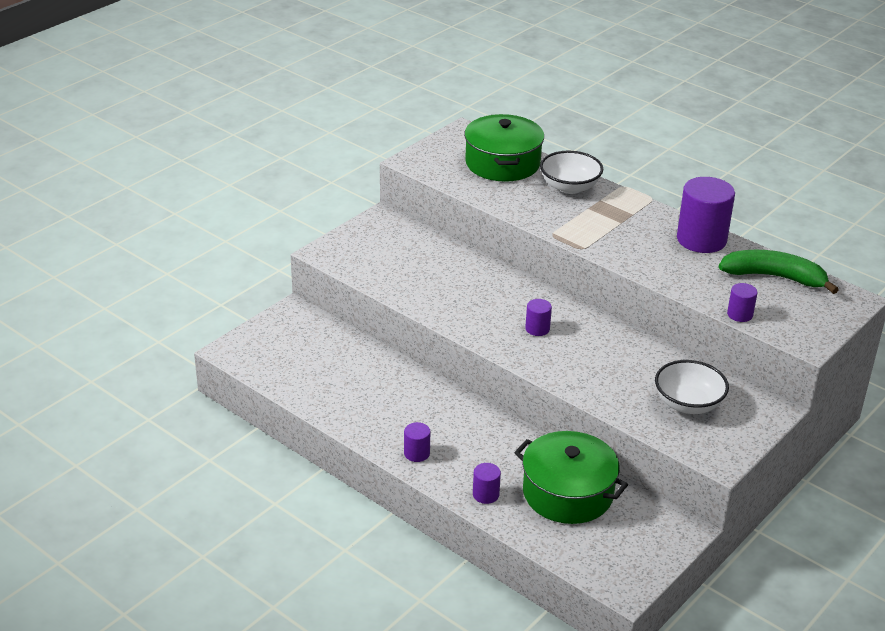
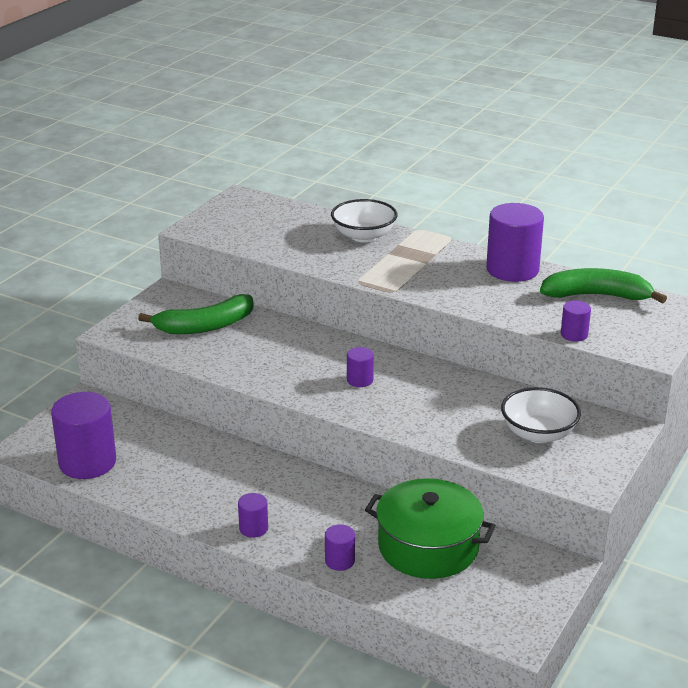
camera: 10 degrees left, 5 degrees down
(284, 371) = (87, 462): none -> purple cylinder
(408, 256) = (205, 326): none -> green banana
(502, 163) = (288, 221): green pot -> none

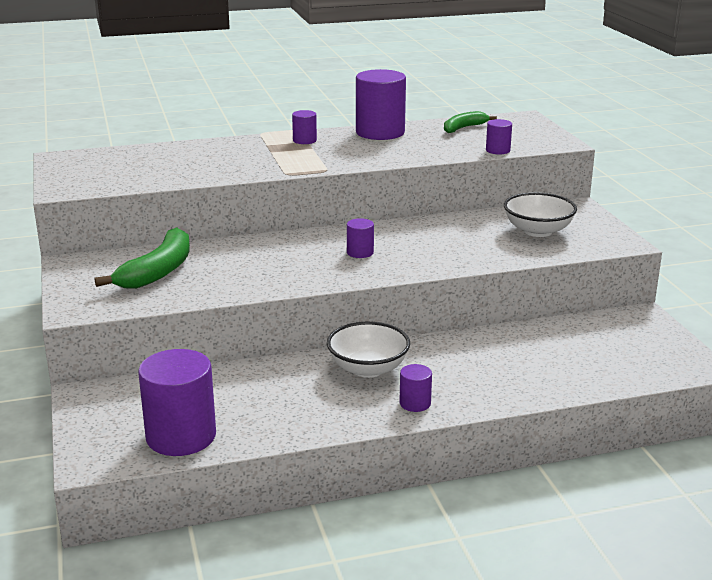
camera: 45 degrees left, 5 degrees down
(340, 561) = (514, 388): purple cylinder -> purple cylinder (304, 140)
(363, 236) = (228, 148): white bowl -> white bowl (368, 369)
(428, 546) = (550, 348): green pot -> none
(597, 296) = (464, 128): green banana -> green banana, size x0.60

